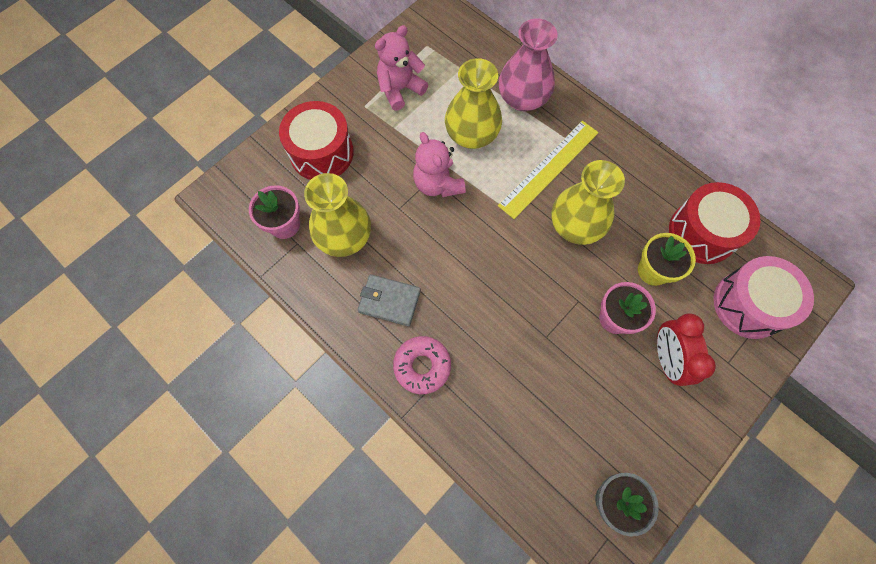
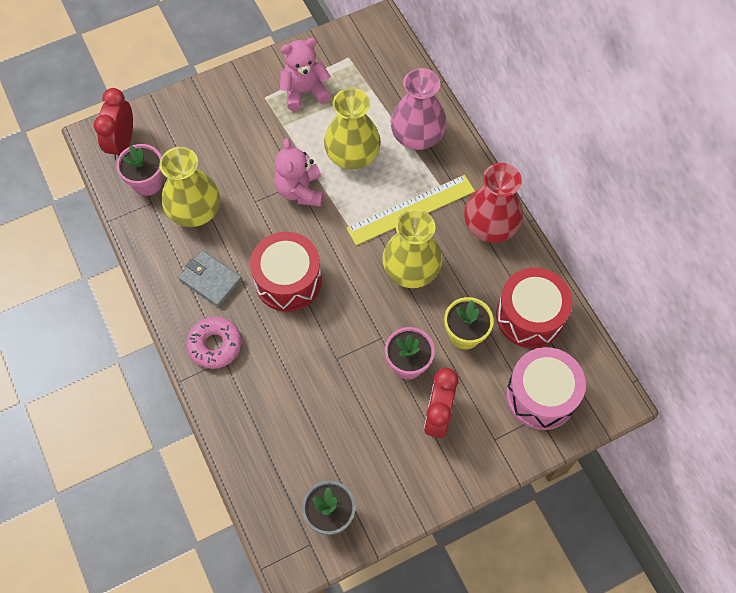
camera: 20 degrees right, 5 degrees down
(243, 193) = (122, 143): none -> red clock
(321, 153) = (207, 128): red drum -> red drum (288, 280)
(627, 160) = (490, 226): none -> red vase

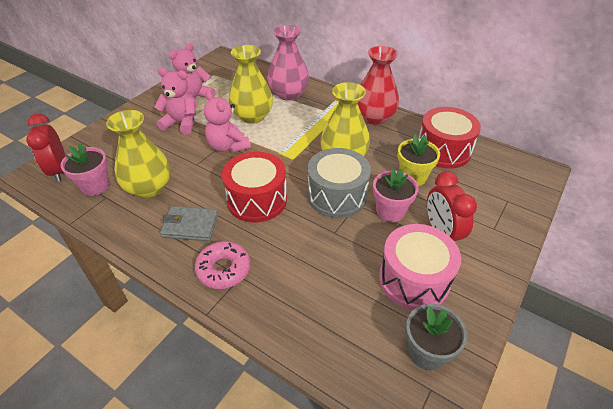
camera: 30 degrees left, 20 degrees down
(270, 129) = (181, 123): none -> pink teddy bear
(369, 317) = (337, 196): none -> grey drum
(541, 395) = (495, 188): pink drum -> pink drum (414, 279)

